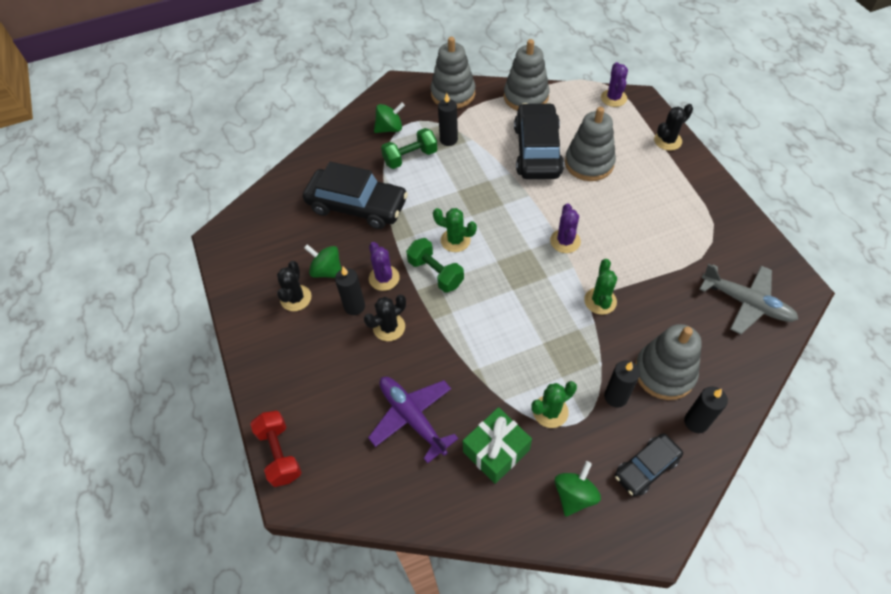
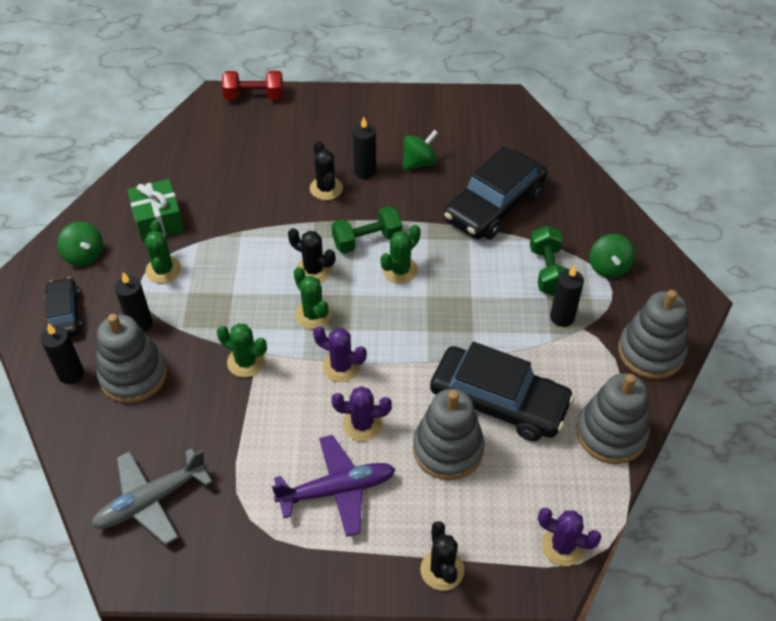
camera: 110 degrees right, 5 degrees down
(296, 298) = (400, 135): black cactus -> black cactus (313, 270)
(384, 278) = (385, 200): purple cactus -> purple cactus (362, 424)
(412, 418) = (226, 178): purple plane -> purple plane (337, 490)
(530, 278) = (313, 314): none -> green cactus

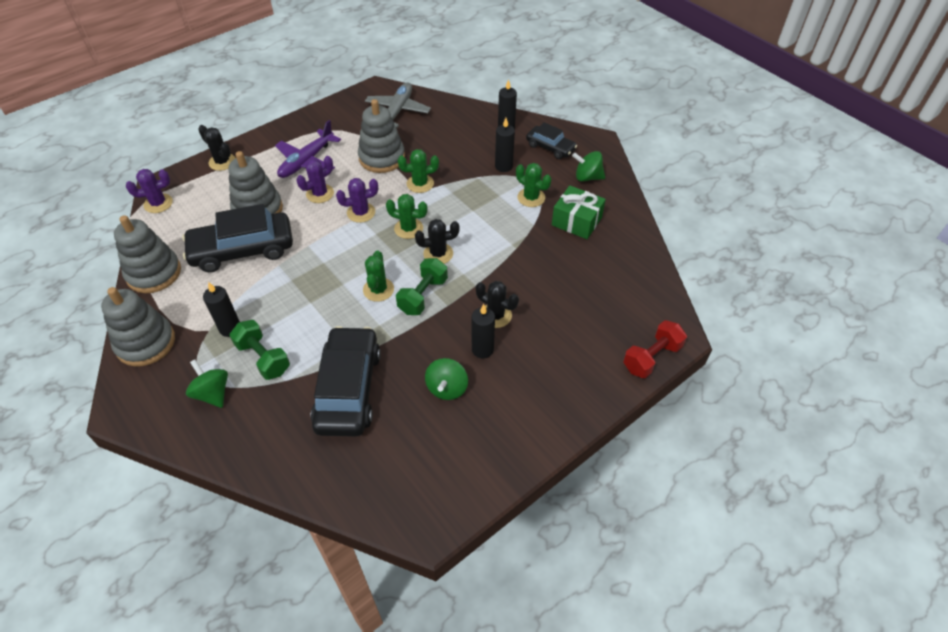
camera: 140 degrees right, 0 degrees up
(133, 375) = (473, 145): grey stacking toy -> grey stacking toy (382, 158)

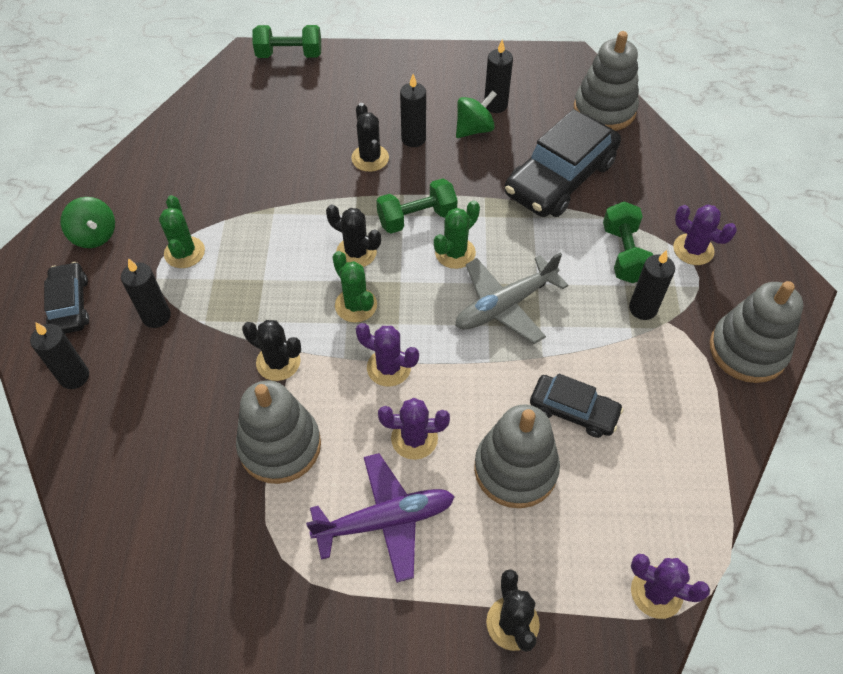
camera: 140 degrees left, 5 degrees up
(154, 273) = (707, 450): grey stacking toy -> grey stacking toy (604, 110)
(212, 393) = (693, 249): green spinning top -> purple cactus
(242, 249) = (573, 411): black car -> black car, size x0.55
(397, 111) = (164, 534): grey plane -> grey plane (505, 305)
(420, 184) = (278, 362): green cactus -> black cactus
(450, 423) = (495, 105): none -> black candle
(576, 221) = (180, 195): green gift -> none
(651, 358) = (289, 55): red dumbbell -> green dumbbell

